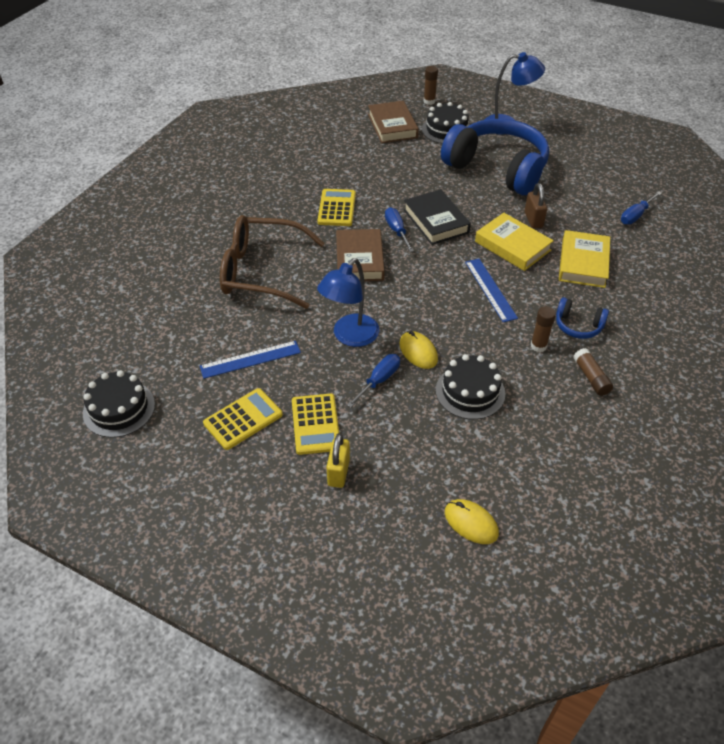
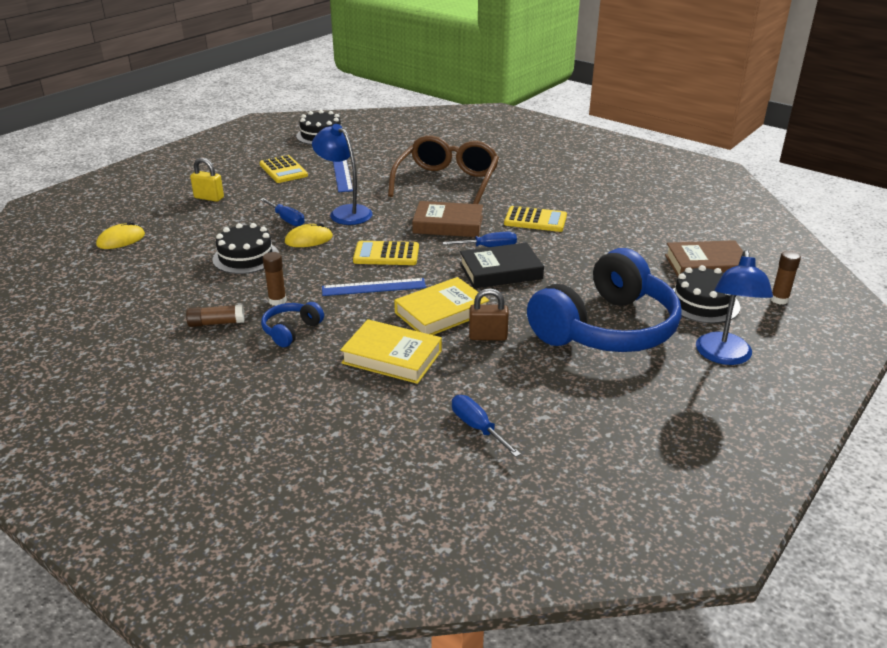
camera: 100 degrees right, 15 degrees down
(315, 424) = (259, 193): yellow calculator -> yellow calculator (386, 254)

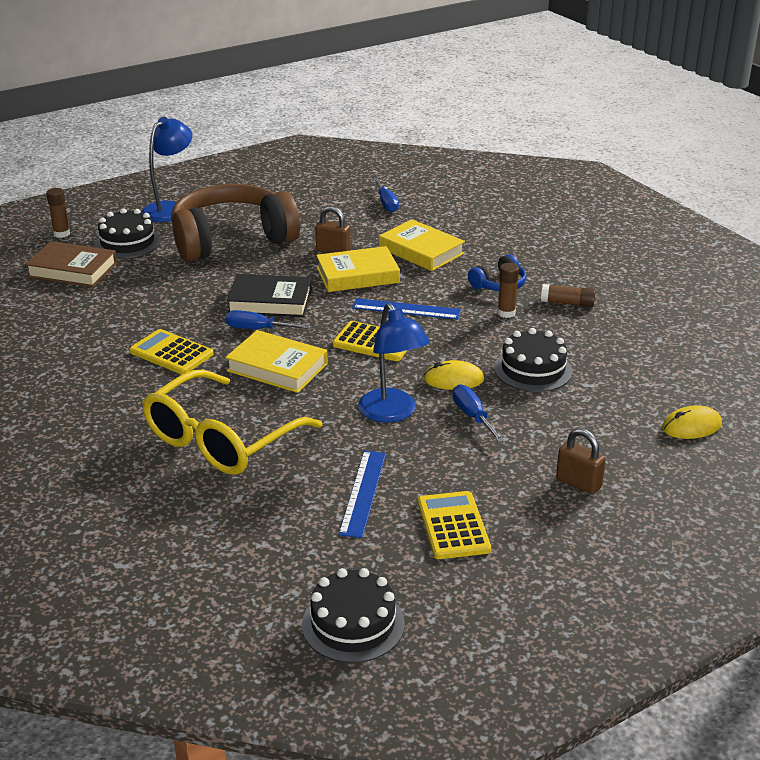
camera: 160 degrees left, 0 degrees up
(209, 198) = (578, 483): yellow padlock -> brown padlock
(447, 182) = (222, 439): brown glasses -> yellow glasses
(448, 225) = (277, 367): brown book -> yellow book
(606, 328) = (231, 240): blue headphones -> brown headphones

